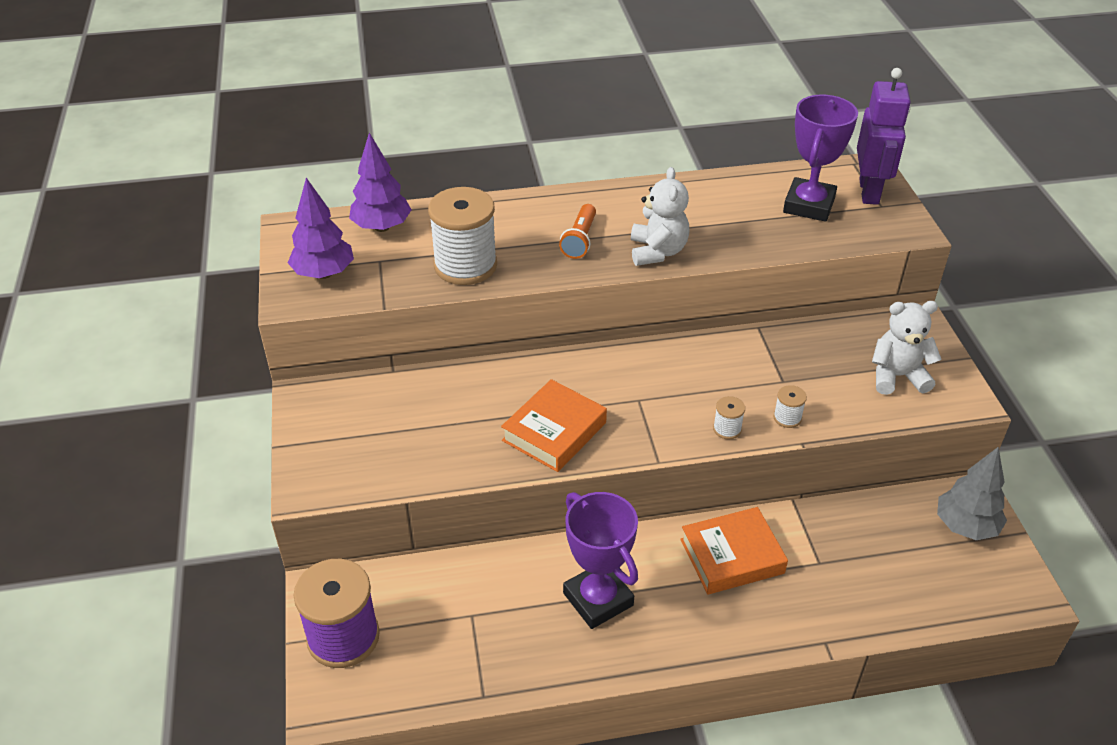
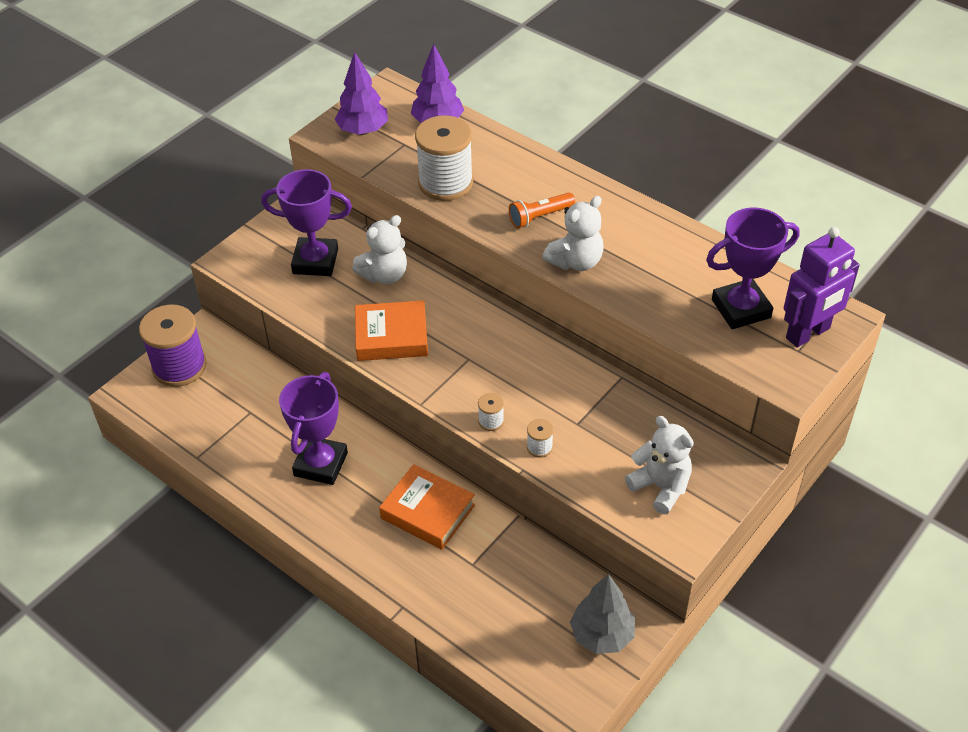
camera: 50 degrees right, 5 degrees up
(393, 426) = (315, 261): none -> purple trophy
(472, 391) = (384, 275): none -> white teddy bear

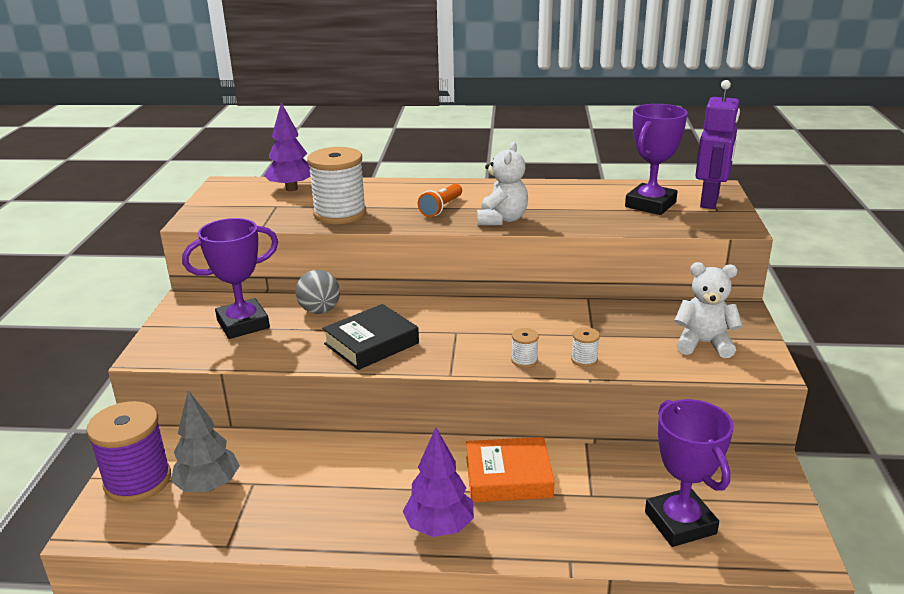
camera: 35 degrees left, 20 degrees down
(321, 464) = (369, 489): purple trophy -> purple trophy (680, 523)
(363, 130) = (229, 209): purple tree -> purple tree (439, 527)
(384, 275) = (319, 310): white teddy bear -> grey ball
(391, 336) = (371, 343): orange book -> black book
(602, 635) = (752, 489): grey tree -> grey tree (208, 486)

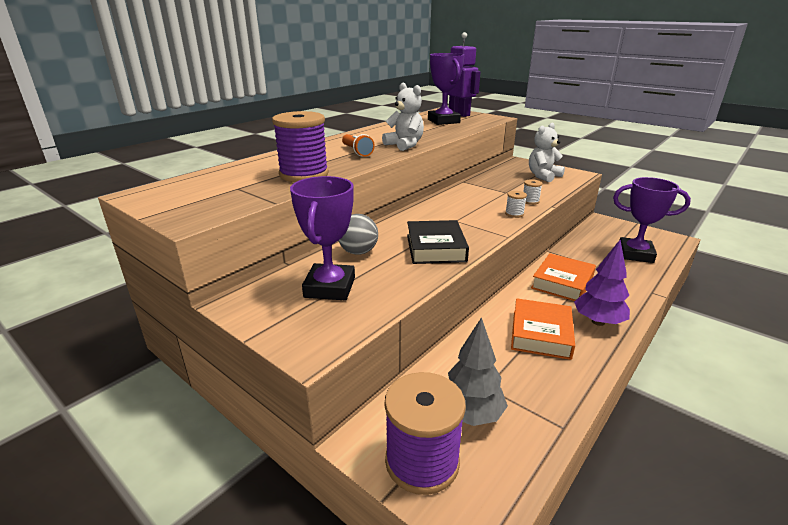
camera: 55 degrees left, 0 degrees up
(291, 189) = (216, 177): purple tree -> none
(340, 214) = (304, 174): white spool -> purple spool
(372, 491) = (540, 334): none -> orange book

